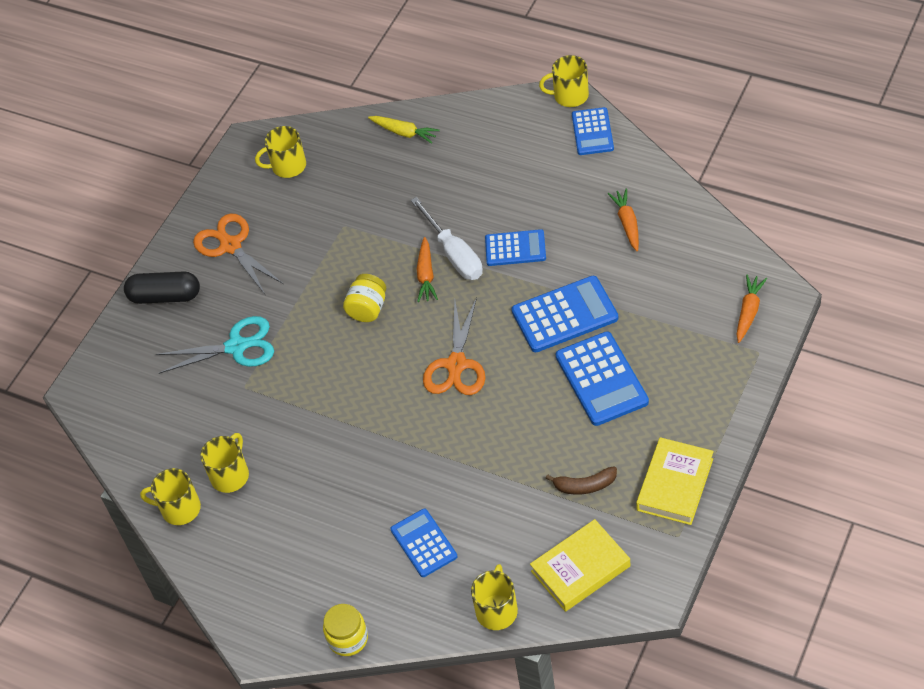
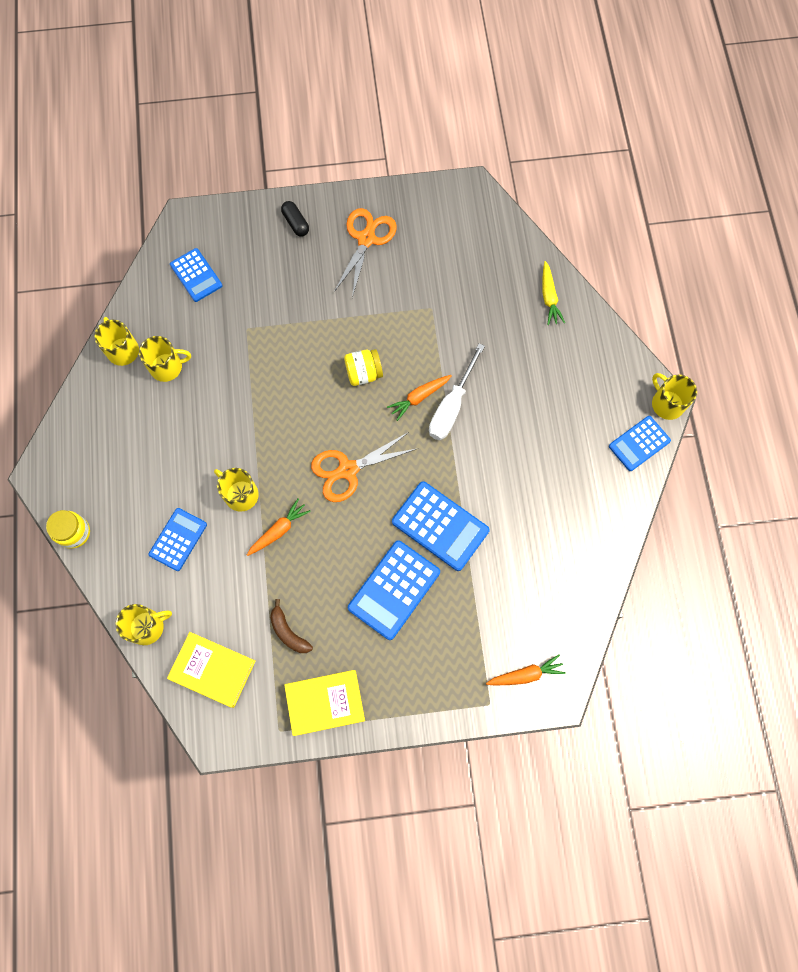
camera: 50 degrees right, 20 degrees up
(165, 296) = (296, 223): black capsule -> black capsule, size x0.63
(236, 346) = (278, 301): turquoise scissors -> none
(288, 166) = (464, 232): yellow mug -> yellow mug (240, 494)
(515, 248) = (483, 450): blue calculator -> blue calculator (196, 275)
(627, 223) = (560, 525): orange carrot -> orange carrot (279, 530)

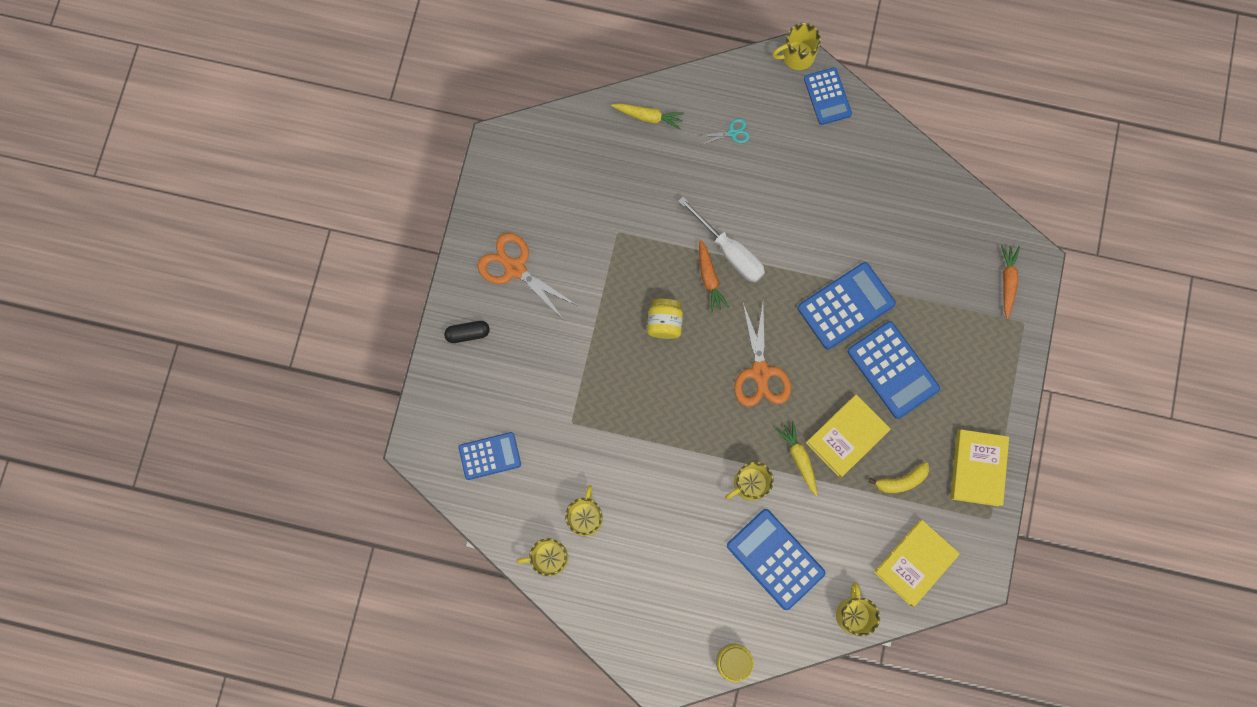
camera: 70 degrees left, 5 degrees up
(178, 539) = (775, 559): blue calculator -> blue calculator, size x1.53
(279, 530) = (799, 458): orange carrot -> yellow carrot
(288, 632) = (901, 481): brown banana -> yellow banana
(314, 567) = (846, 436): none -> yellow book
(565, 372) = (732, 133): none -> turquoise scissors

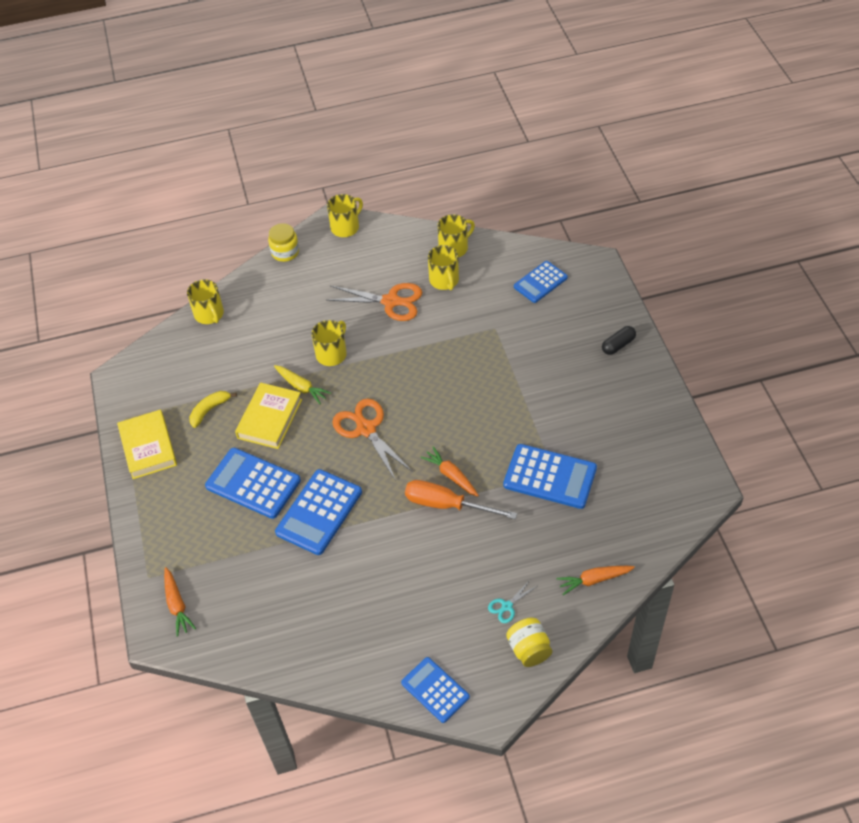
camera: 155 degrees right, 25 degrees down
(515, 268) = (617, 404): orange scissors -> orange scissors (391, 301)
(648, 117) = (594, 580): yellow carrot -> orange carrot
(664, 322) = (468, 426): yellow jar -> yellow jar (529, 649)
(729, 251) = (447, 505): white screwdriver -> orange screwdriver
(775, 559) = (286, 319): blue calculator -> blue calculator (550, 477)
(797, 55) = (489, 716): yellow mug -> yellow mug (345, 227)
(915, 563) = (175, 364): yellow book -> none

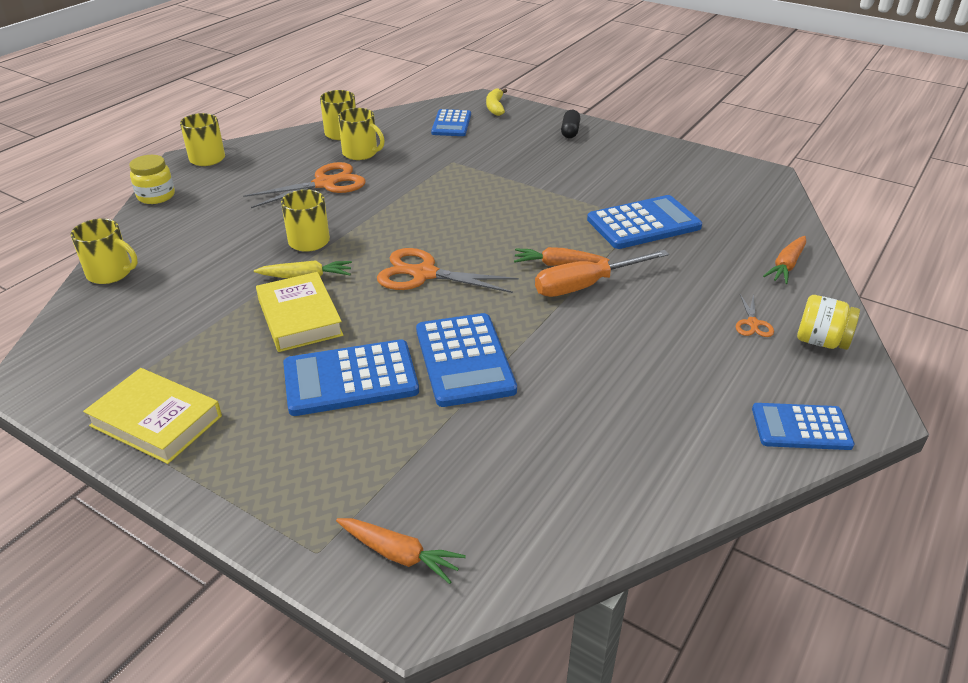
camera: 45 degrees left, 15 degrees down
(209, 410) = (209, 346): yellow banana -> yellow banana (495, 107)
(507, 606) = (752, 323): turquoise scissors -> orange scissors

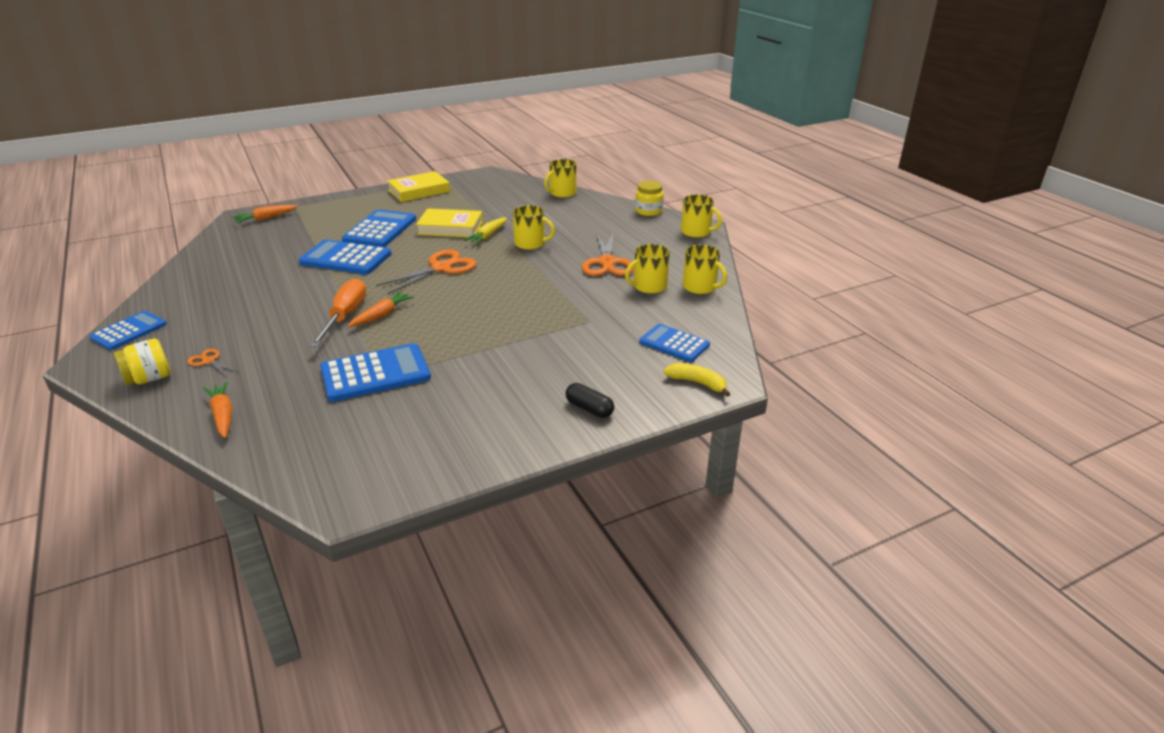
camera: 120 degrees right, 5 degrees down
(643, 223) = (375, 374): blue calculator -> blue calculator turned 120 degrees counterclockwise

